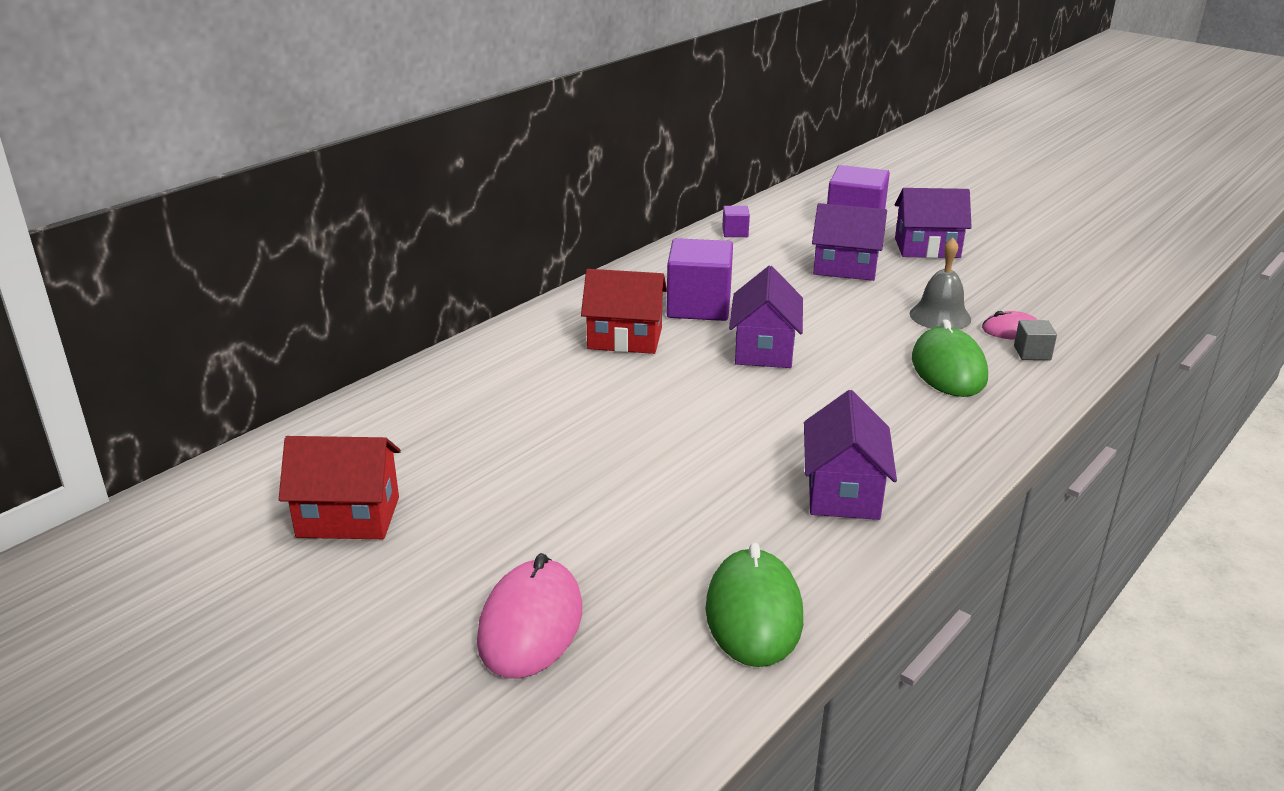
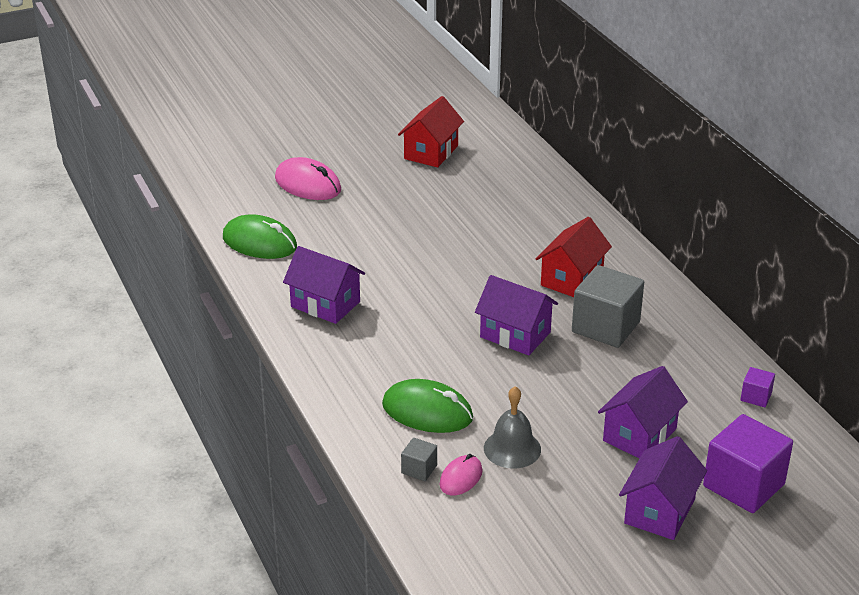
camera: 115 degrees right, 5 degrees up
(699, 306) = (605, 327): purple cube -> grey cube

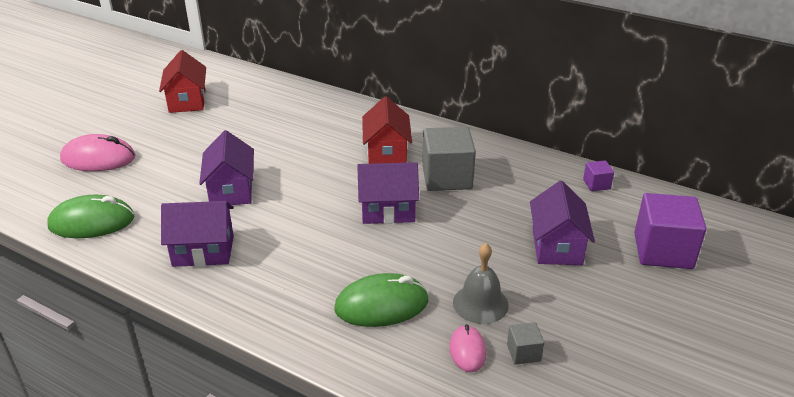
camera: 35 degrees left, 0 degrees up
(419, 469) = (426, 361): grey cube -> grey cube (523, 353)
(659, 511) = (636, 299): purple house -> purple house (231, 190)

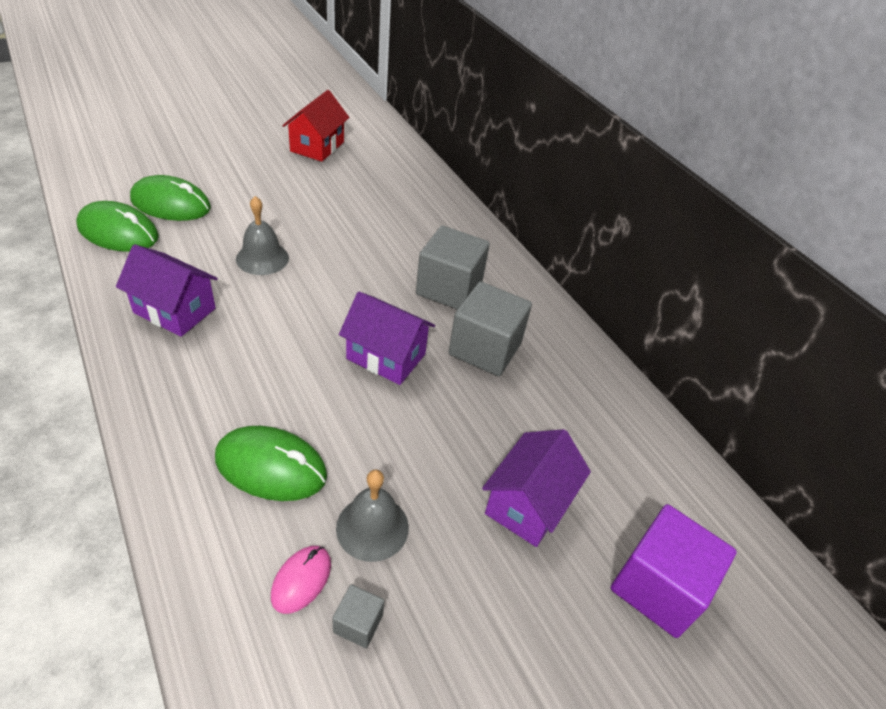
camera: 25 degrees right, 10 degrees up
(98, 158) = (187, 171): pink mouse -> none
(113, 186) = (171, 204): none -> green mouse
(231, 190) = (262, 258): purple house -> grey bell
(386, 153) = (449, 288): red house -> grey cube
(596, 184) = (653, 446): purple cube -> none

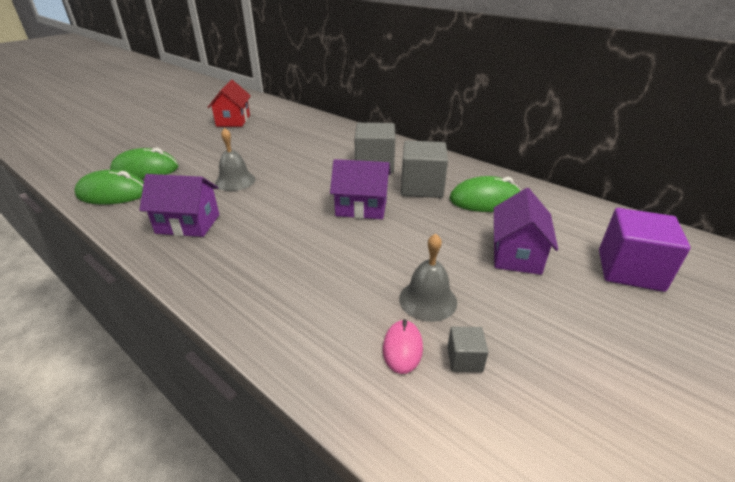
camera: 15 degrees left, 10 degrees down
(271, 467) = (327, 289): green mouse -> green mouse (485, 200)

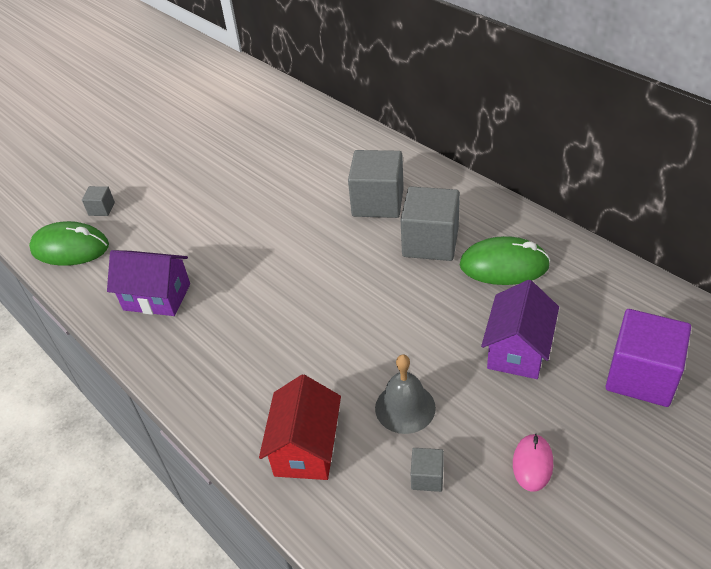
camera: 10 degrees right, 10 degrees up
(145, 170) = (101, 209): green mouse -> grey cube
(233, 120) = (202, 115): red house -> red house (306, 448)
(235, 181) = (207, 229): grey bell -> none
(361, 208) = (352, 275): purple house -> none
(402, 348) = (369, 462): pink mouse -> pink mouse (532, 464)

